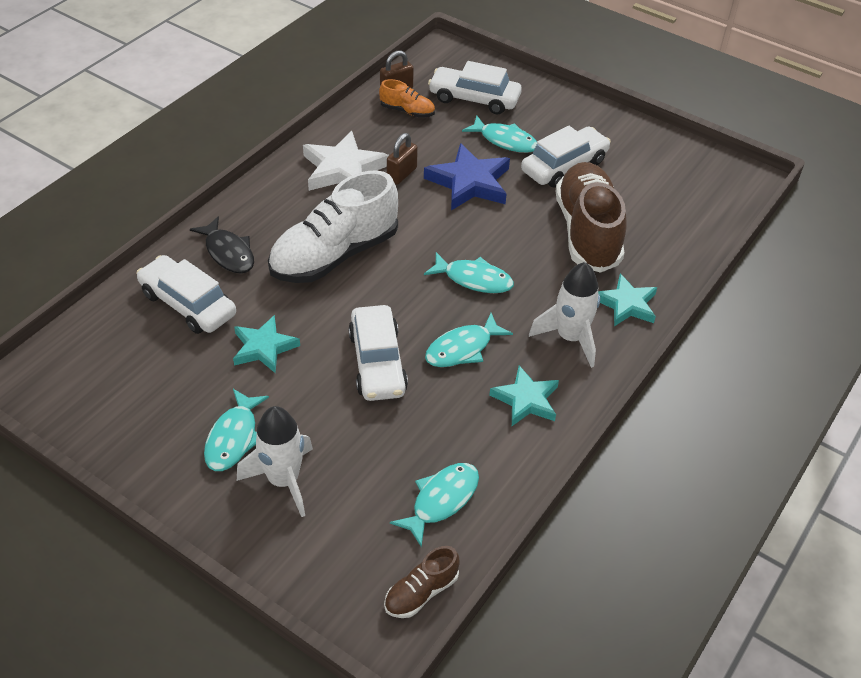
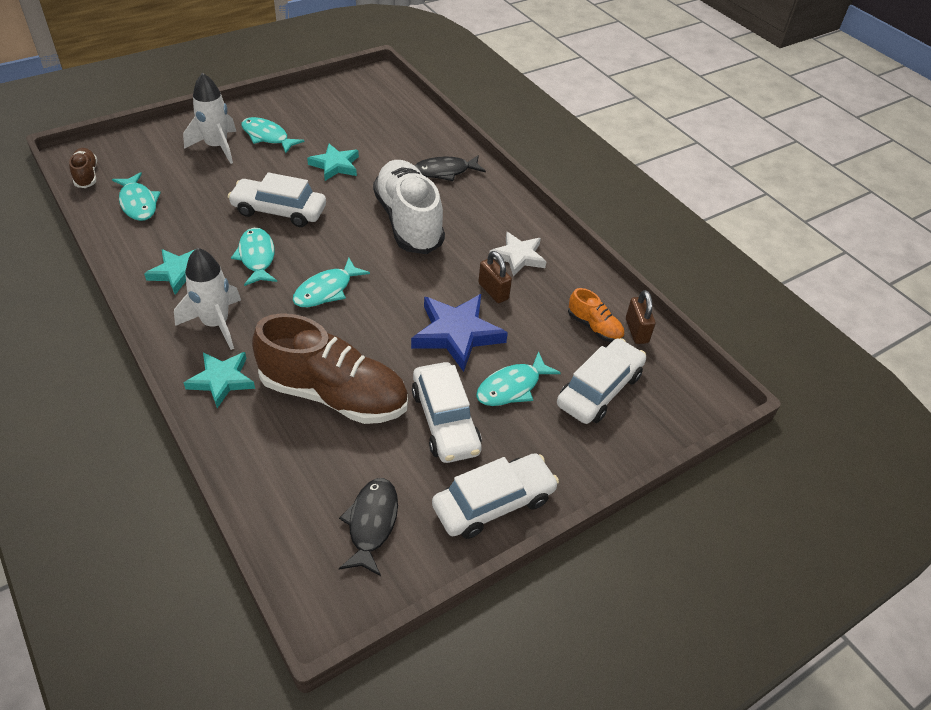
camera: 110 degrees right, 0 degrees up
(188, 304) = (402, 144): white car -> white car (494, 503)
(343, 169) = (518, 256): white star -> white star, size x0.66
(407, 111) = (594, 327): orange shoe -> orange shoe turned 90 degrees counterclockwise
(676, 177) = (371, 523): none -> black fish

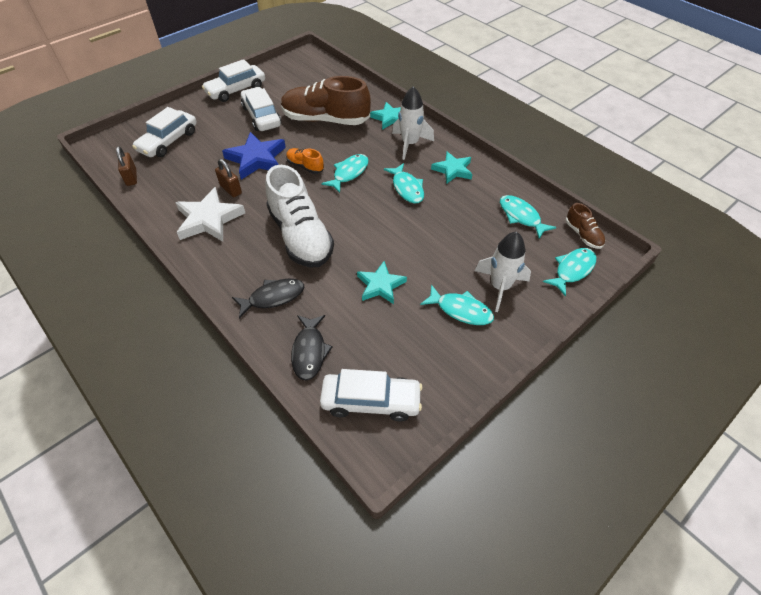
camera: 175 degrees right, 5 degrees up
(279, 211) = (409, 228): white car -> white car (371, 401)
(371, 523) = (293, 78): black fish -> black fish (309, 351)
(512, 387) = (222, 136): turquoise fish -> turquoise fish (572, 270)
(518, 256) = (209, 219): white star -> white star, size x1.51
(594, 327) = (161, 176): orange shoe -> orange shoe (305, 166)

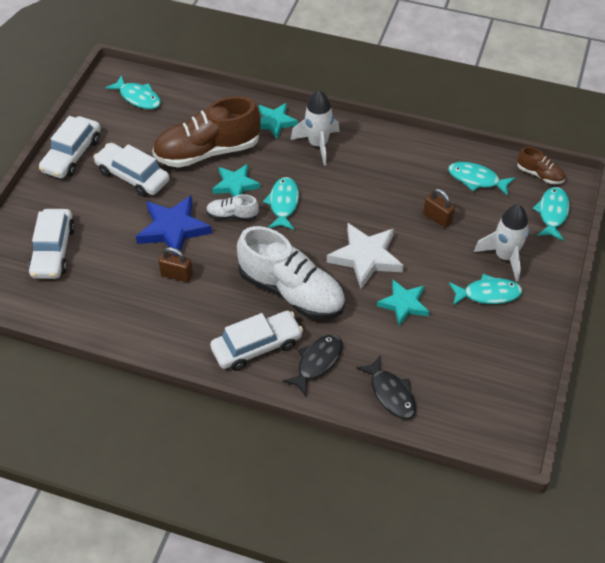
camera: 30 degrees left, 0 degrees up
(131, 177) = (53, 310): brown padlock -> brown padlock (437, 218)
(209, 219) = (184, 317): white star -> white star (366, 257)
(305, 166) = (232, 215): orange shoe -> white shoe
(371, 401) = (474, 407): white car -> white car (257, 346)
(407, 188) = (353, 195): turquoise fish -> turquoise fish (138, 97)
(453, 170) = (381, 156): turquoise star -> turquoise star (235, 185)

